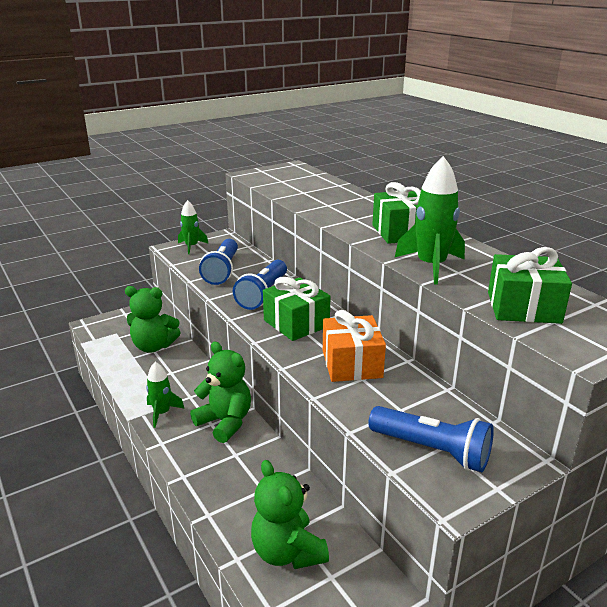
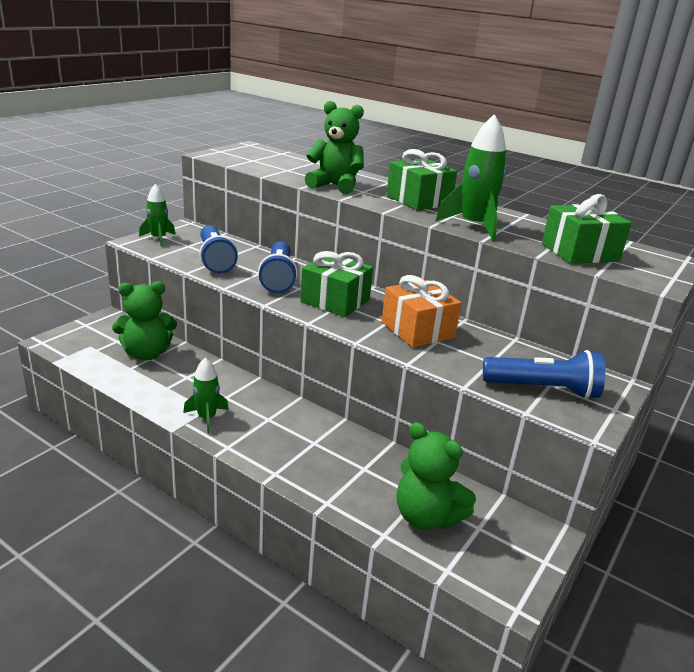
camera: 25 degrees left, 0 degrees up
(225, 422) = (282, 415): green teddy bear -> green teddy bear (335, 186)

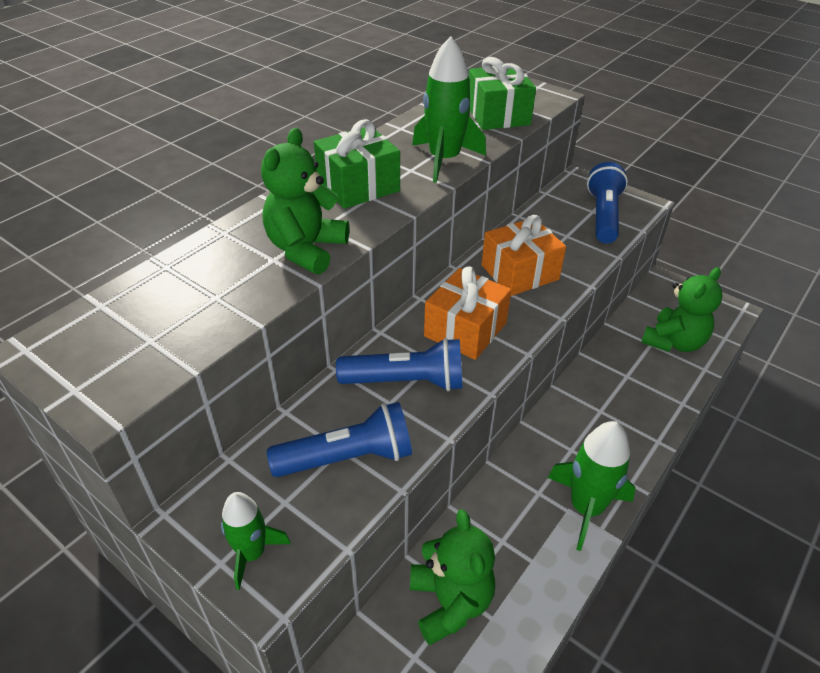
camera: 85 degrees left, 15 degrees up
(206, 418) = (586, 508): green rocket -> green rocket, size x1.63
(335, 301) = (465, 329): green gift -> orange gift

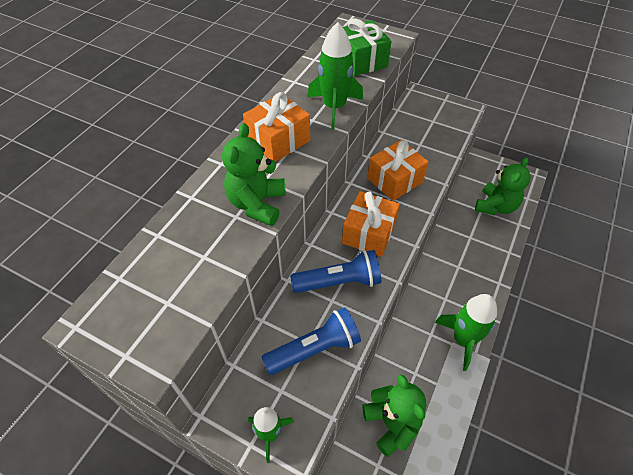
camera: 10 degrees left, 10 degrees up
(358, 186) = (278, 140): green gift -> orange gift
(603, 216) = (441, 124): blue flashlight -> none

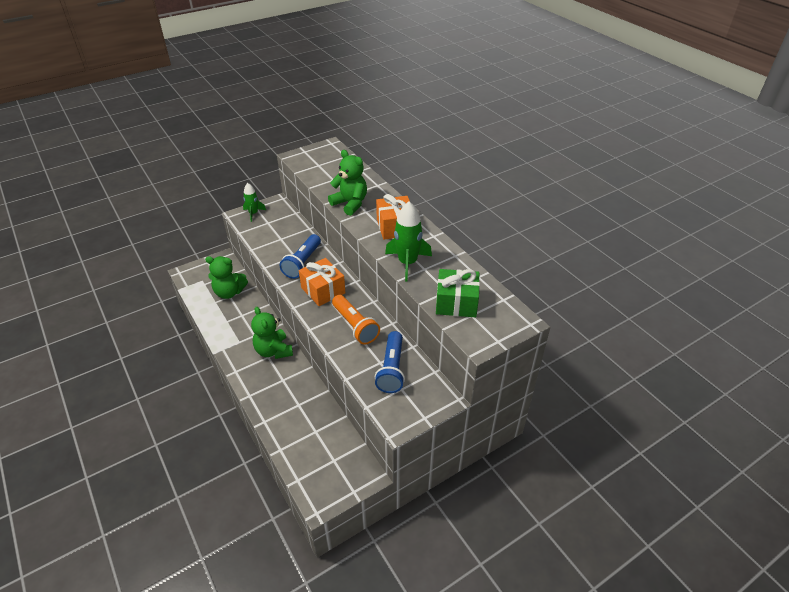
camera: 120 degrees right, 10 degrees down
(314, 349) = (275, 239): blue flashlight -> blue flashlight (392, 369)
(395, 180) = (355, 326): orange gift -> orange flashlight
(463, 340) = (235, 348): green rocket -> none
(495, 206) = (310, 445): green teddy bear -> green teddy bear (273, 351)

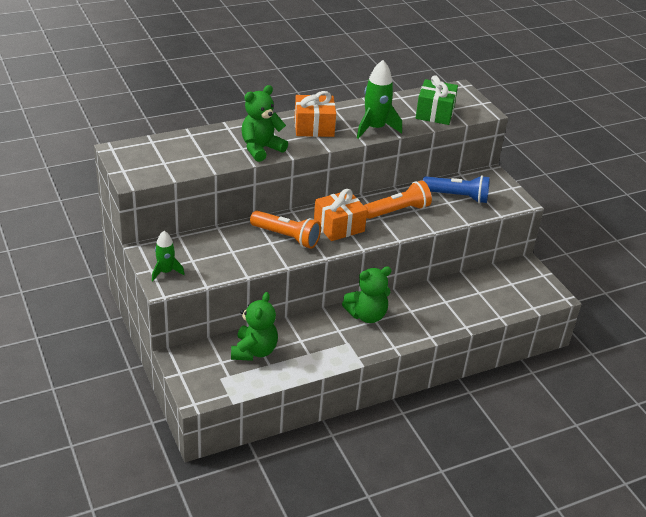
camera: 85 degrees left, 5 degrees down
(303, 263) = (286, 237): blue flashlight -> orange flashlight

